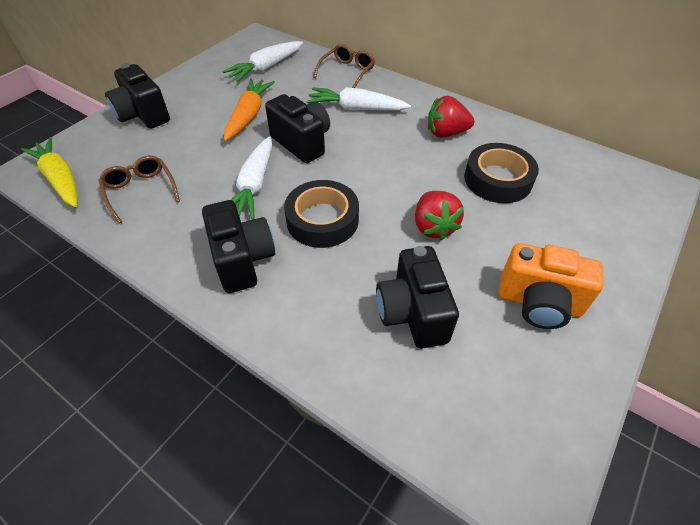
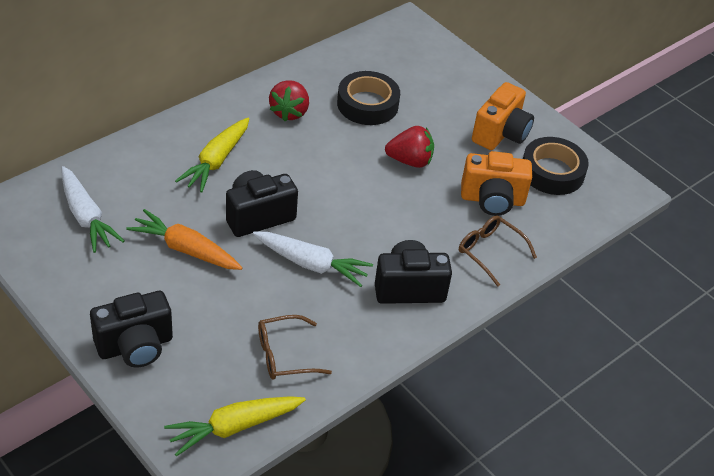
camera: 80 degrees left, 5 degrees down
(322, 220) = (377, 226): black tape -> black tape (552, 172)
(347, 72) = (138, 149): brown glasses -> brown glasses (490, 252)
(356, 108) = (216, 161): white carrot -> yellow carrot
(412, 313) = (492, 200): black camera -> orange camera

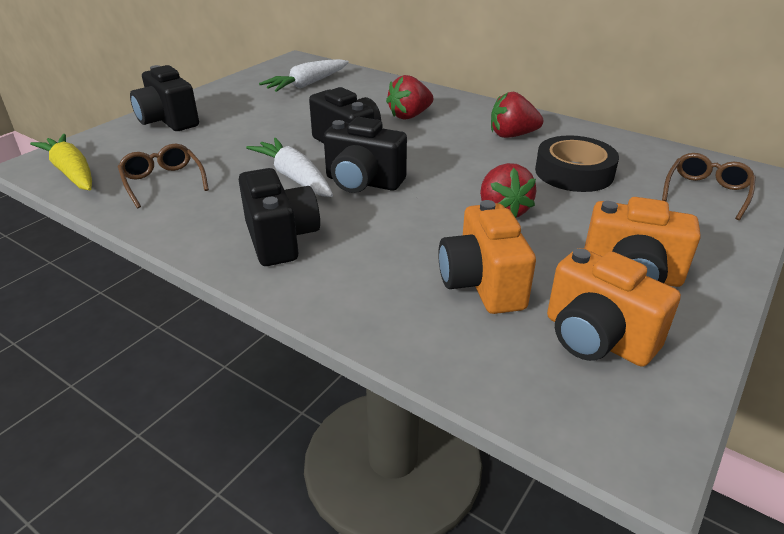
camera: 80 degrees right, 10 degrees down
(185, 249) = (288, 121): orange carrot -> none
(216, 161) = (409, 116): yellow carrot -> red strawberry
(311, 264) = (294, 177): white carrot -> white carrot turned 135 degrees clockwise
(338, 223) = (363, 182): none -> black camera
(490, 252) = (374, 294): brown glasses -> brown glasses (706, 192)
(552, 172) = (596, 339): black tape -> orange camera

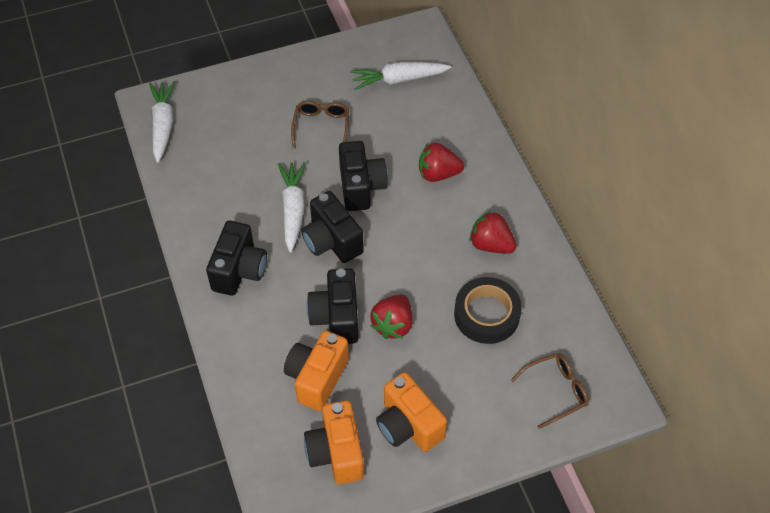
camera: 35 degrees right, 20 degrees up
(72, 172) = (163, 125): yellow carrot -> white carrot
(163, 182) = (210, 168): brown glasses -> brown glasses (321, 127)
(168, 121) = (258, 86): black camera -> black camera (336, 317)

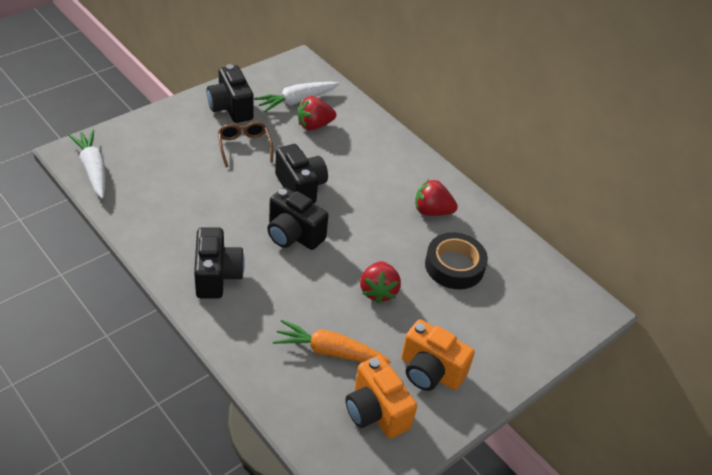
camera: 25 degrees left, 10 degrees down
(293, 210) = (246, 216): white carrot -> none
(317, 378) = (329, 351): orange camera -> orange carrot
(336, 317) = (325, 296): black camera -> black camera (230, 108)
(438, 174) = (362, 166): red strawberry -> red strawberry (314, 125)
(556, 391) = (540, 313): brown glasses -> none

